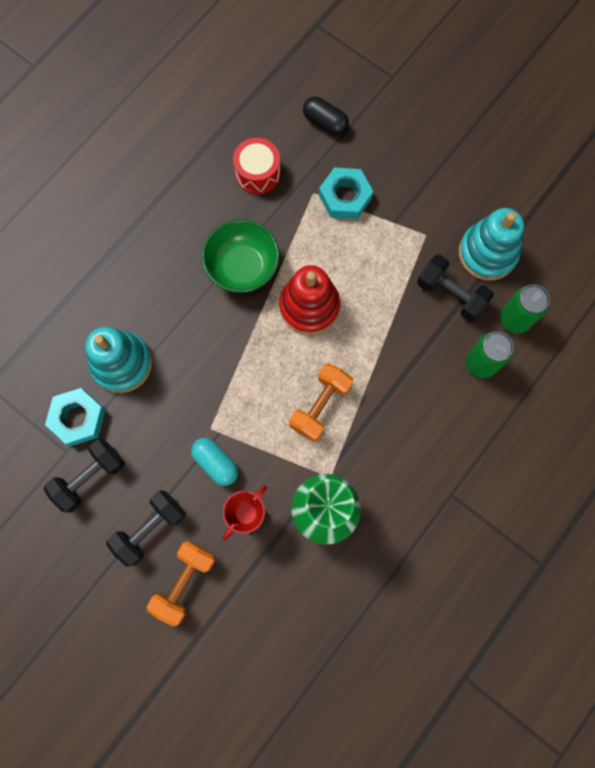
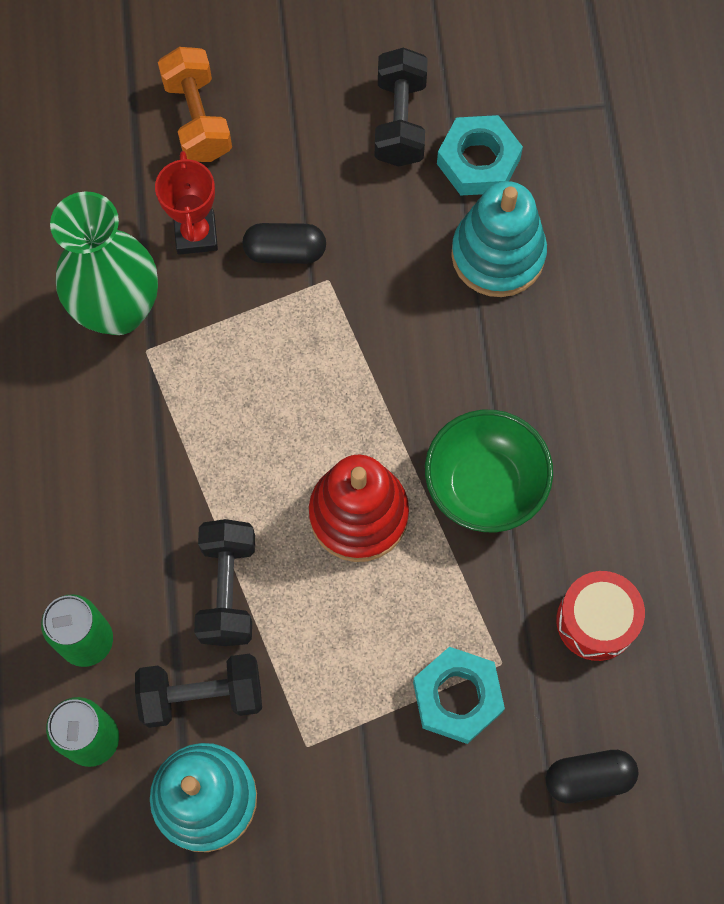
camera: 135 degrees right, 5 degrees down
(150, 528) = (285, 132): black dumbbell -> black dumbbell (227, 589)
(215, 463) = (285, 251): turquoise capsule -> black capsule
(320, 406) = (231, 414): orange dumbbell -> none

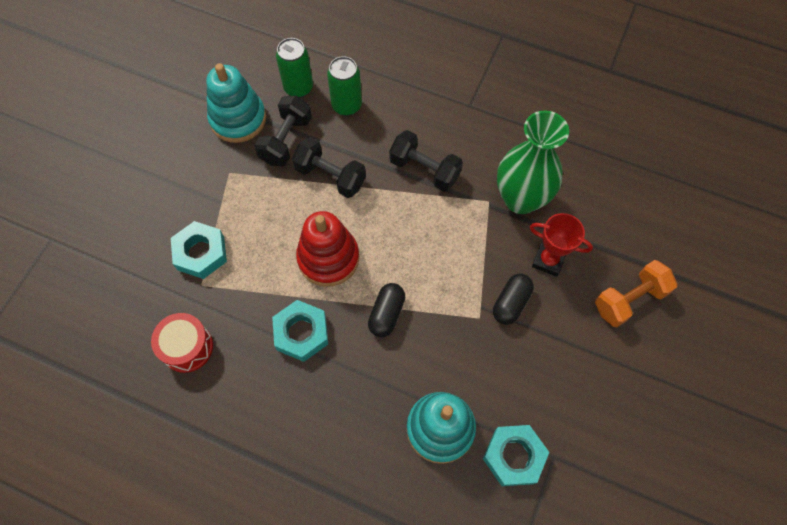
camera: 120 degrees right, 5 degrees down
(197, 119) = (629, 300): orange dumbbell -> orange dumbbell turned 45 degrees counterclockwise
(400, 121) = (569, 422): black dumbbell -> black dumbbell (424, 169)
(484, 485) = (301, 333): green bowl -> turquoise nut
(588, 778) = (115, 293): black capsule -> black capsule (386, 314)

